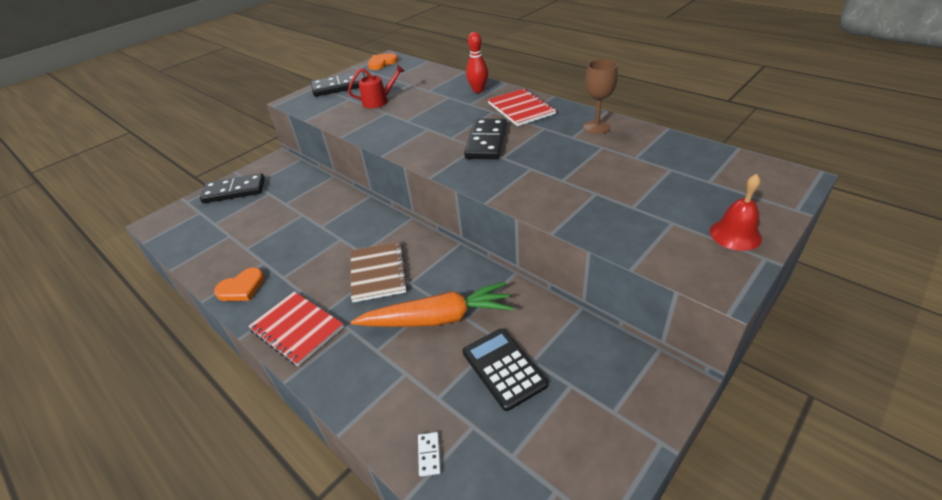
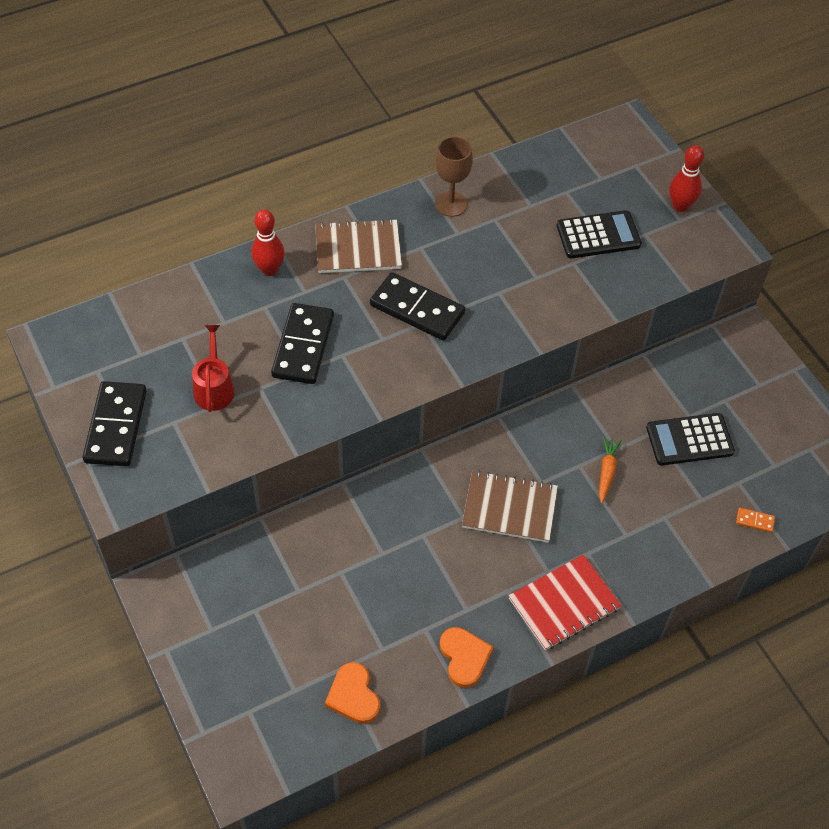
camera: 75 degrees left, 15 degrees up
(234, 191) = (216, 659): black domino -> black domino (303, 346)
(382, 63) = (65, 351): orange heart -> orange heart (353, 695)
(429, 454) = (754, 521): white domino -> orange domino
(437, 318) = (606, 472): orange carrot -> orange carrot, size x0.45
(521, 109) = (358, 248): red notebook -> brown notebook
(640, 197) = (598, 235): none -> black calculator
(735, 234) = (680, 206): red bell -> red bowling pin

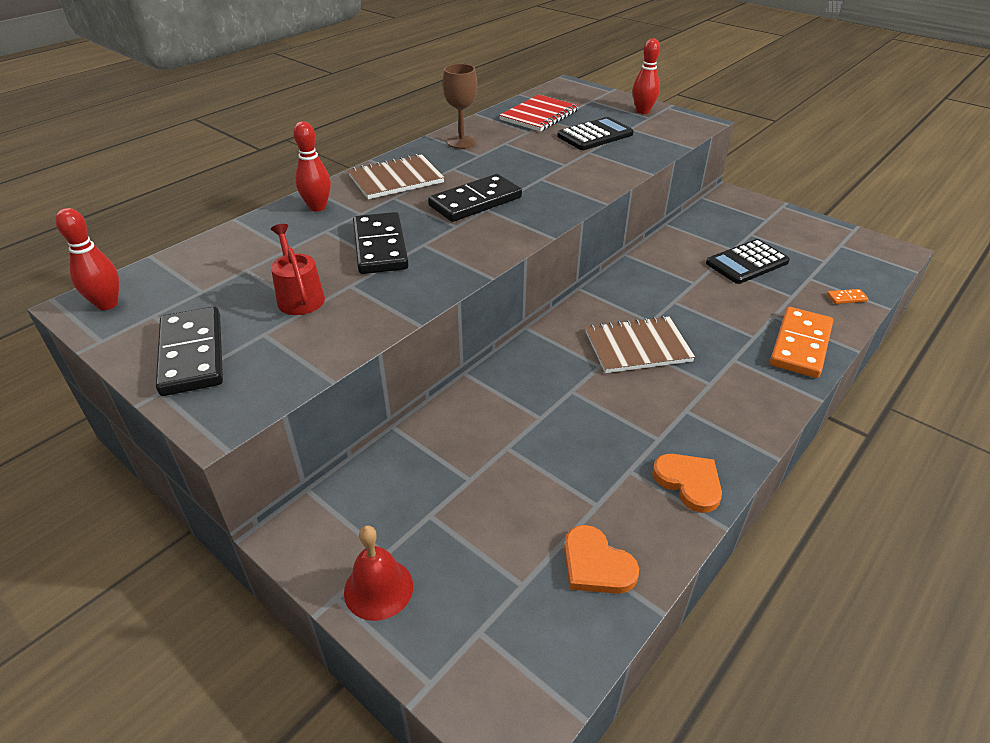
camera: 20 degrees left, 15 degrees down
(65, 345) = (107, 304): none -> red bowling pin
(196, 654) = (378, 588): none -> red bell
(417, 309) = (475, 202): black domino -> black domino turned 45 degrees counterclockwise
(564, 603) = (746, 404): red notebook -> red notebook (539, 115)
(606, 472) = (700, 299): orange carrot -> none
(662, 560) = (800, 345): none -> orange domino

